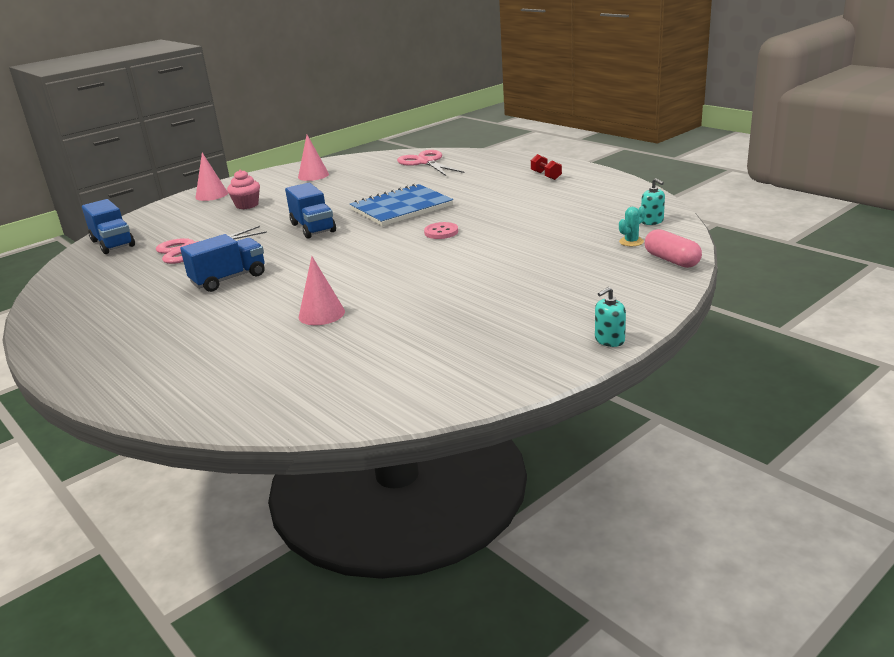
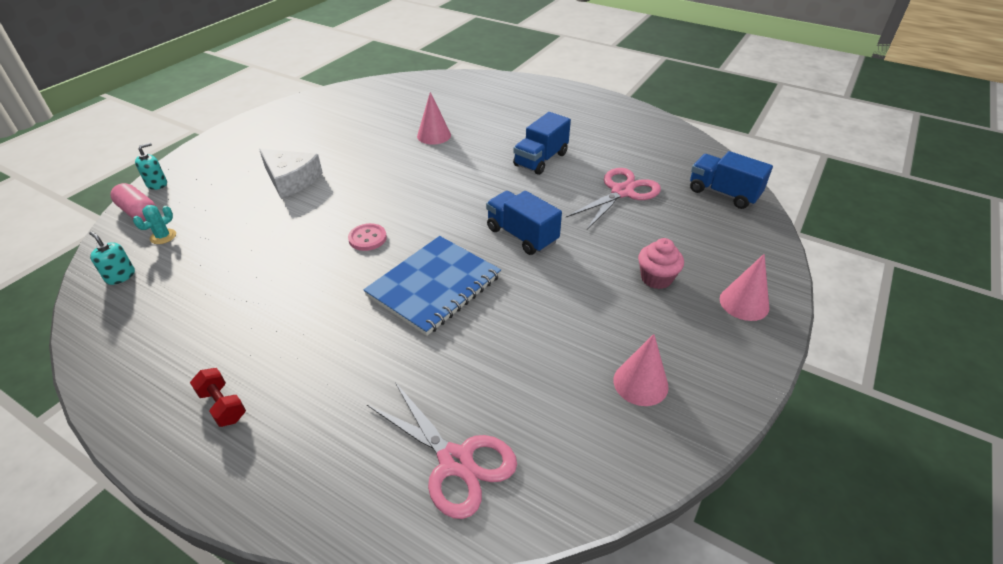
camera: 160 degrees right, 15 degrees up
(510, 278) = (291, 180): none -> white cheese
(609, 340) = (227, 133): turquoise soap dispenser -> turquoise soap dispenser (157, 184)

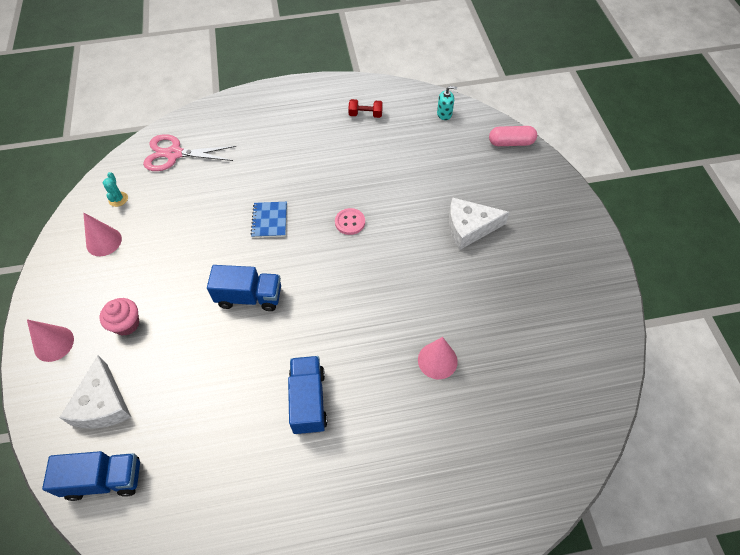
camera: 140 degrees right, 15 degrees up
(157, 184) = (542, 163): turquoise soap dispenser -> none
(163, 236) = (467, 142): turquoise cactus -> turquoise cactus (118, 199)
(222, 405) = (300, 109): red dumbbell -> red dumbbell (365, 114)
(434, 286) = (269, 220): blue notebook -> blue notebook, size x0.53
(622, 192) = (203, 408): pink scissors -> none
(707, 233) = (102, 404): none -> white cheese

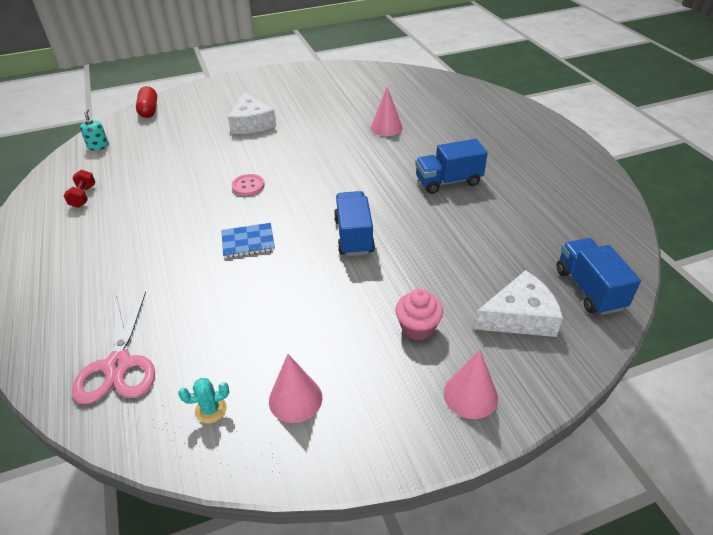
camera: 100 degrees left, 15 degrees down
(511, 143) = (149, 110): pink capsule -> red capsule

